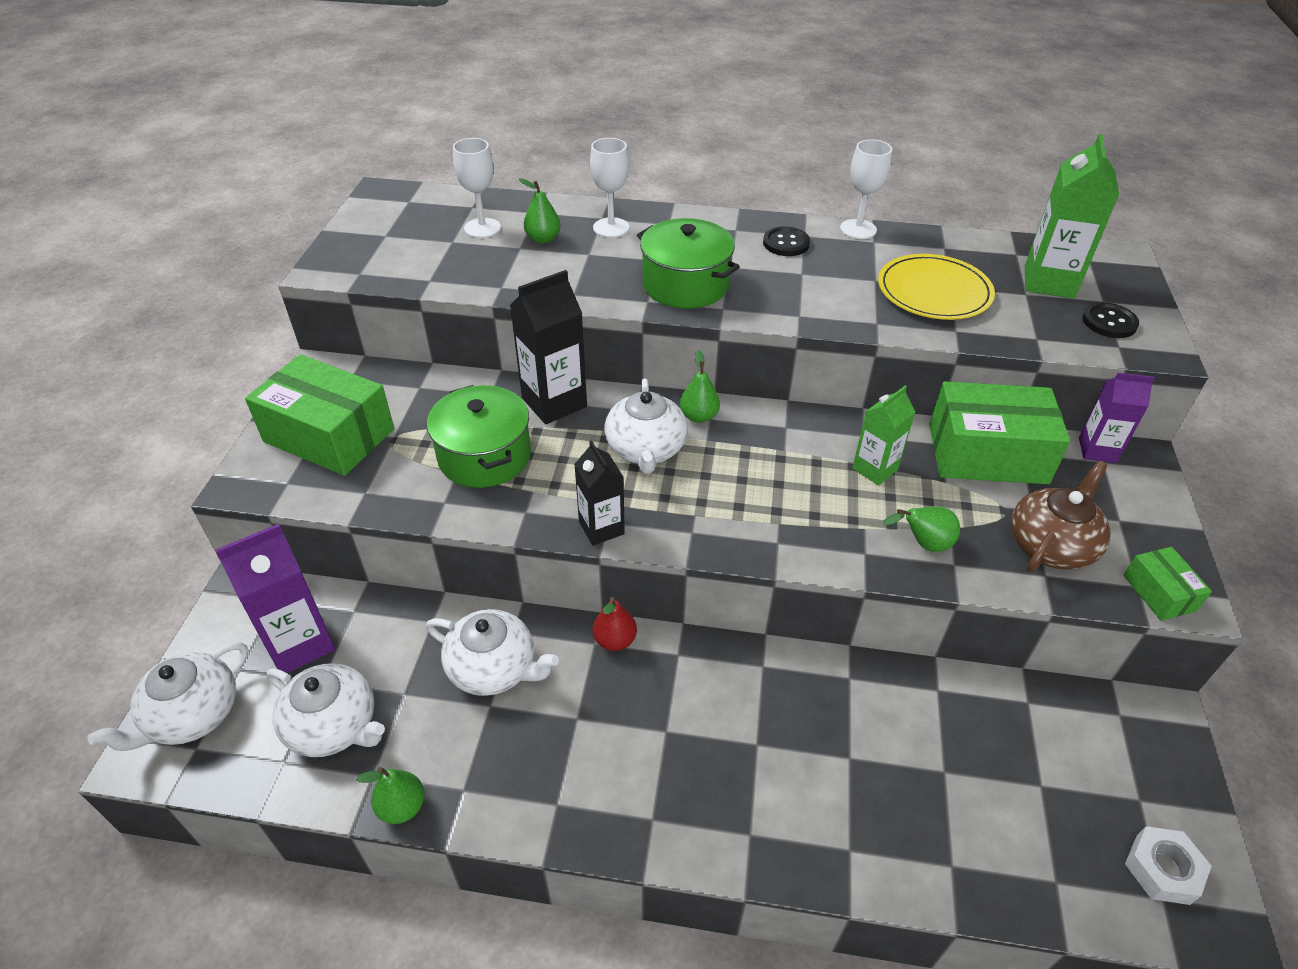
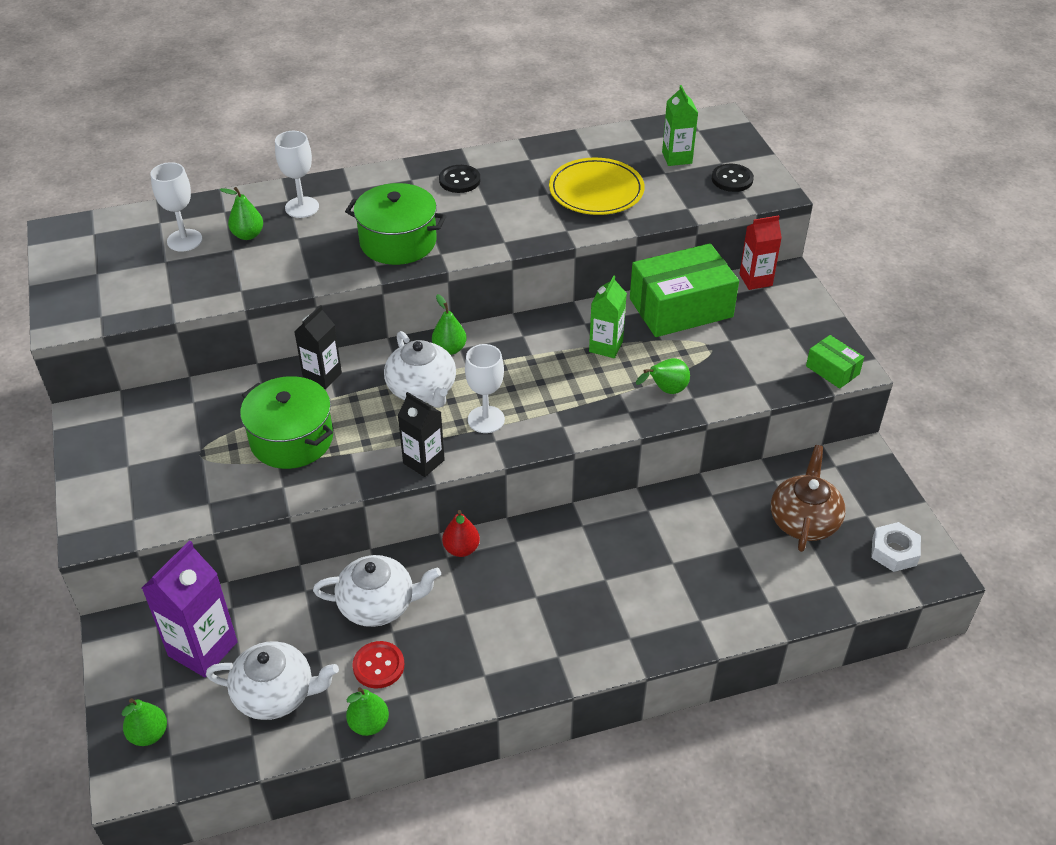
camera: 25 degrees left, 0 degrees up
(192, 715) = (149, 734): white teapot -> green pear
(329, 435) = (141, 468): green box -> none
(452, 740) = (378, 666): none -> red button
(554, 402) = (322, 376): black carton -> black carton, size x0.64
(858, 229) = (511, 151): white goblet -> white goblet (486, 419)
(1049, 282) = (677, 158): green carton -> green carton, size x0.64
(1051, 545) = (751, 361): brown teapot -> brown teapot (804, 520)
(1097, 450) = (755, 280): purple carton -> red carton

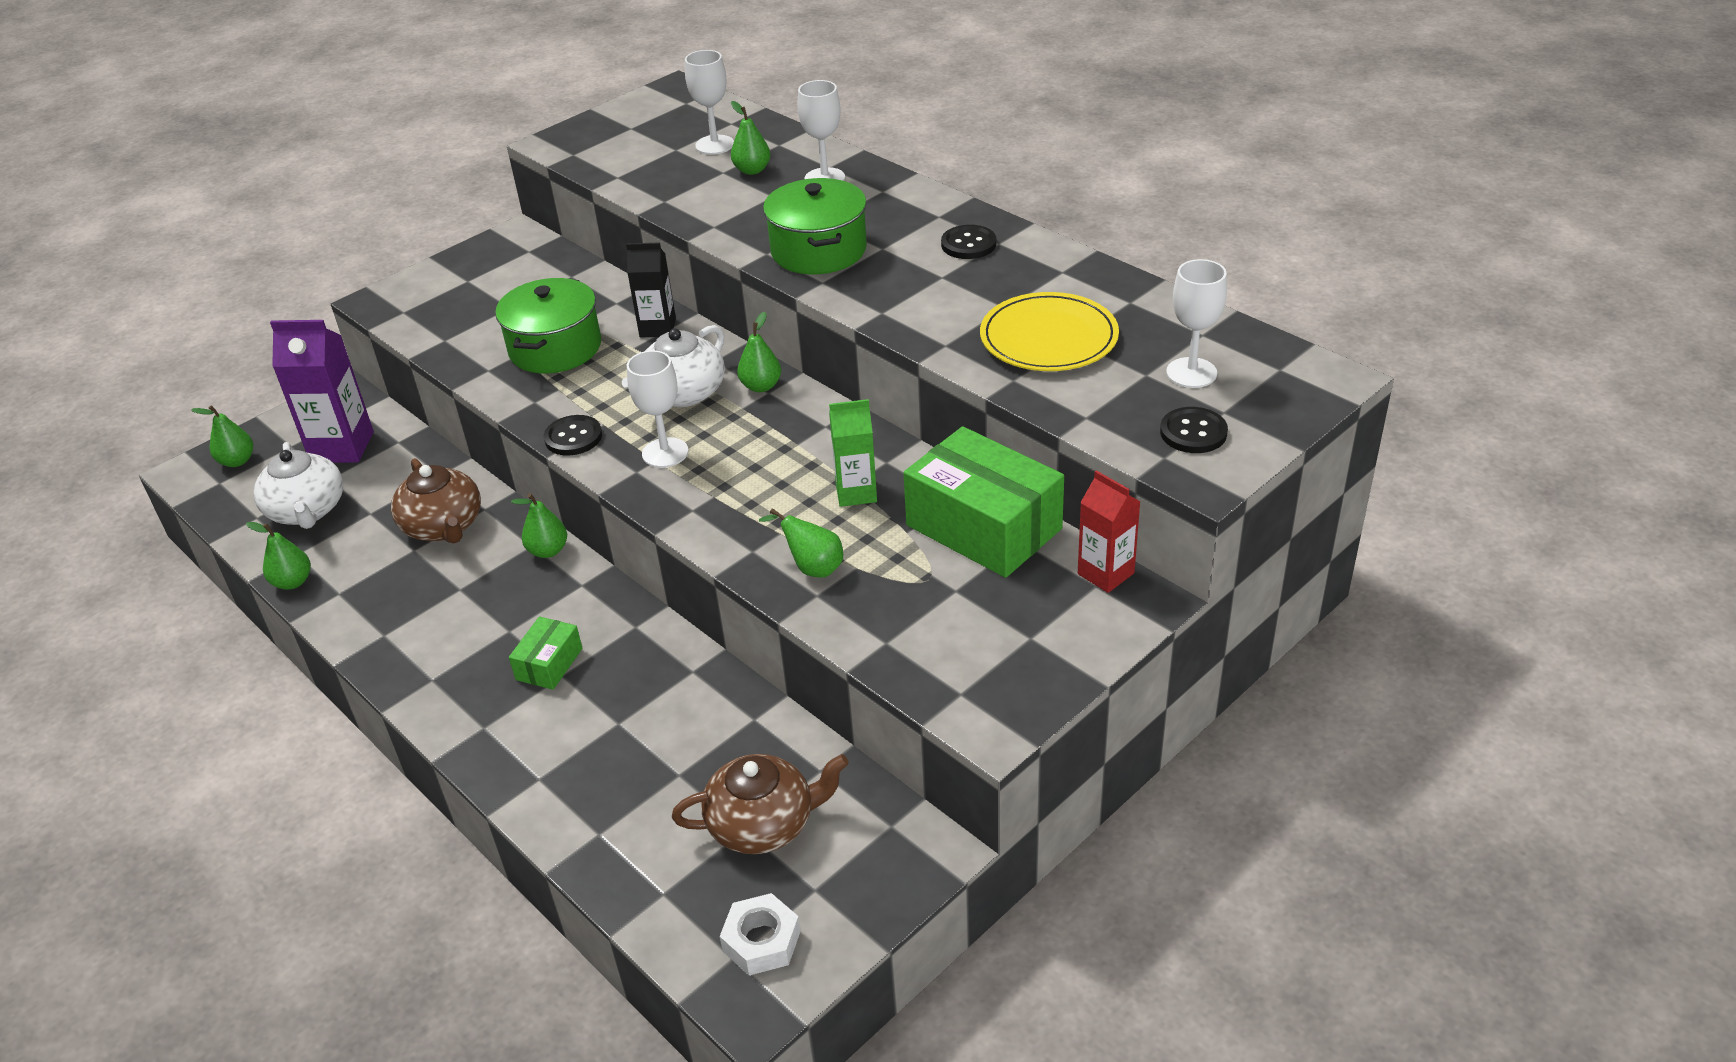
camera: 65 degrees right, 5 degrees down
(378, 604) = (443, 526): white teapot -> brown teapot
(378, 666) = (366, 559): red button -> none
(423, 462) = (573, 437): black carton -> black button
(461, 549) = (548, 551): red pear -> green pear
(677, 158) = (1191, 373): green carton -> white goblet
(832, 370) = (973, 708): green box -> green box (549, 664)

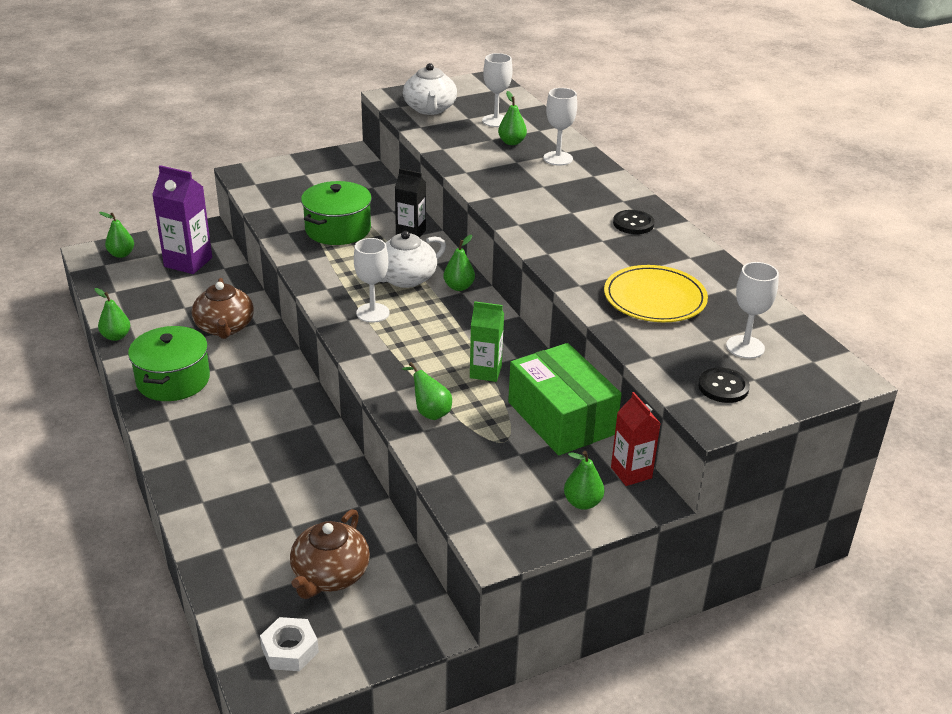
camera: 15 degrees right, 5 degrees down
(307, 511) = (147, 295): white teapot -> white teapot (430, 109)
(548, 551) = (282, 361): green pear -> green pear (582, 503)
(549, 664) = (246, 432): green box -> none
(573, 437) = (319, 288): black button -> none
(763, 824) = (330, 575): brown teapot -> brown teapot turned 105 degrees clockwise
(818, 250) = (527, 203): green pot -> green pot (173, 380)

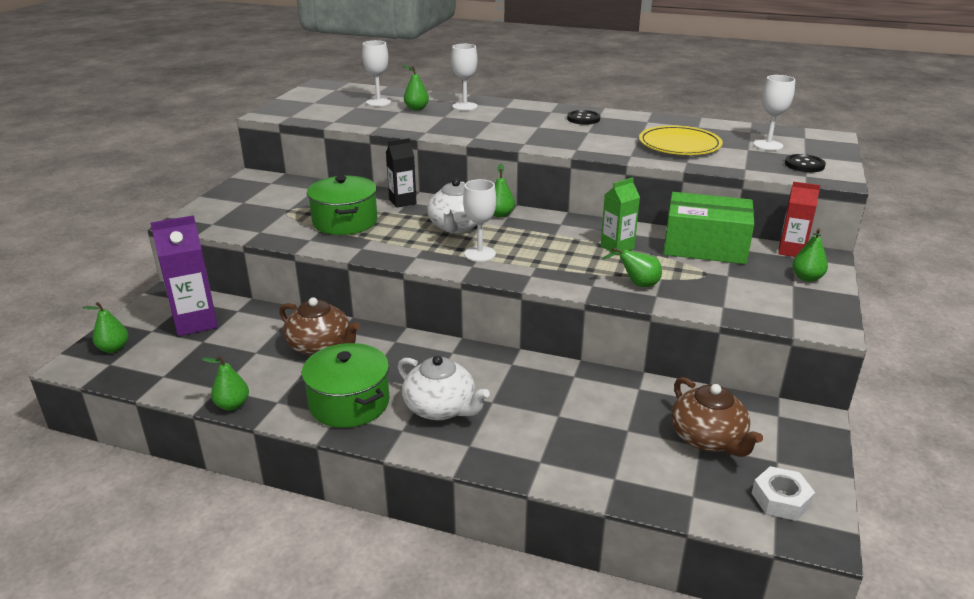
camera: 45 degrees left, 5 degrees down
(430, 109) = (316, 111): white teapot -> white teapot (441, 408)

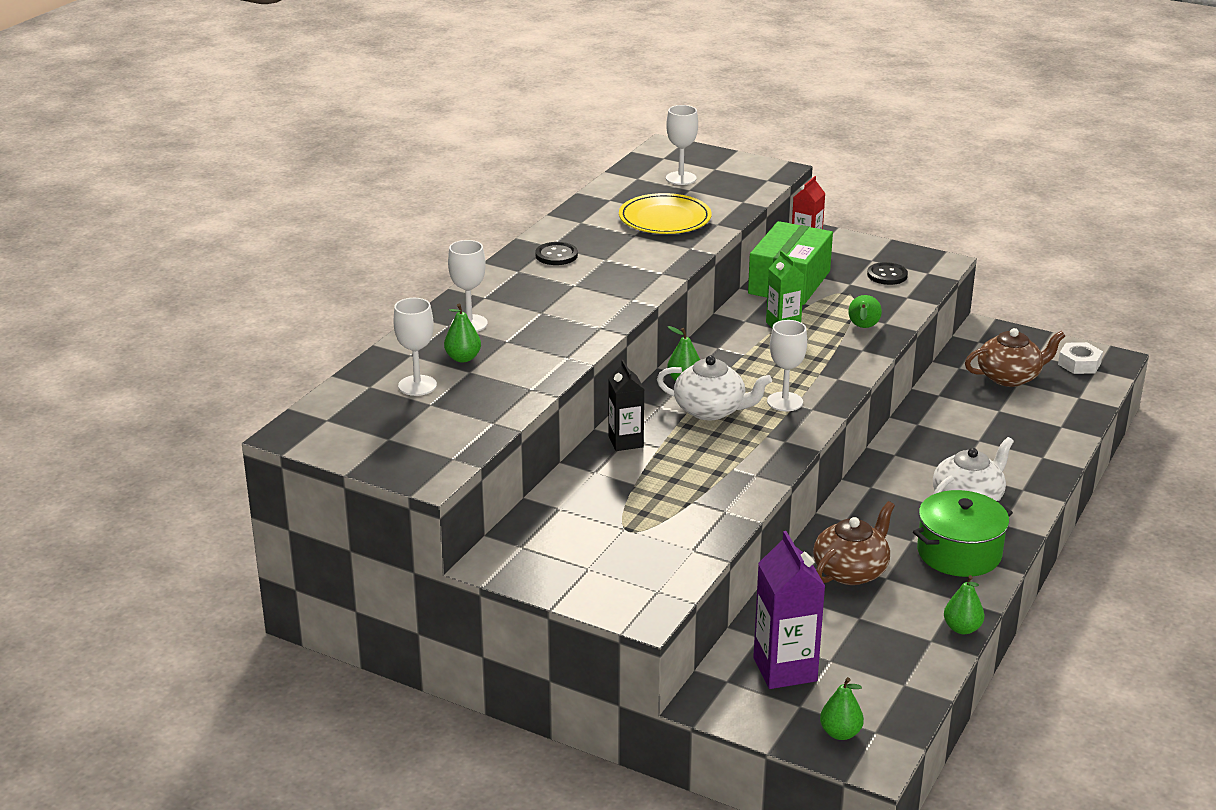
camera: 80 degrees left, 0 degrees up
(345, 221) = (677, 485): green pot -> none
(804, 165) = (740, 174): black button -> black button (887, 275)
(806, 278) = (859, 251): green pear -> none

